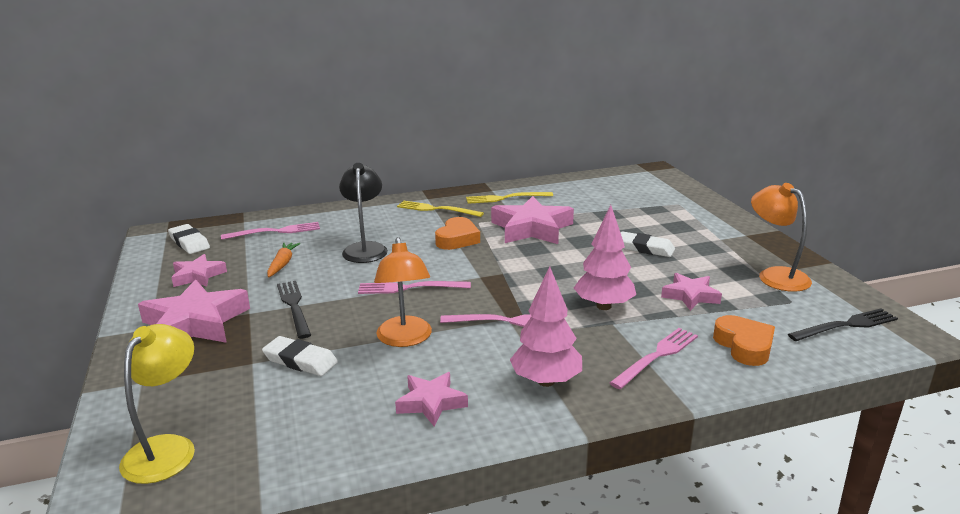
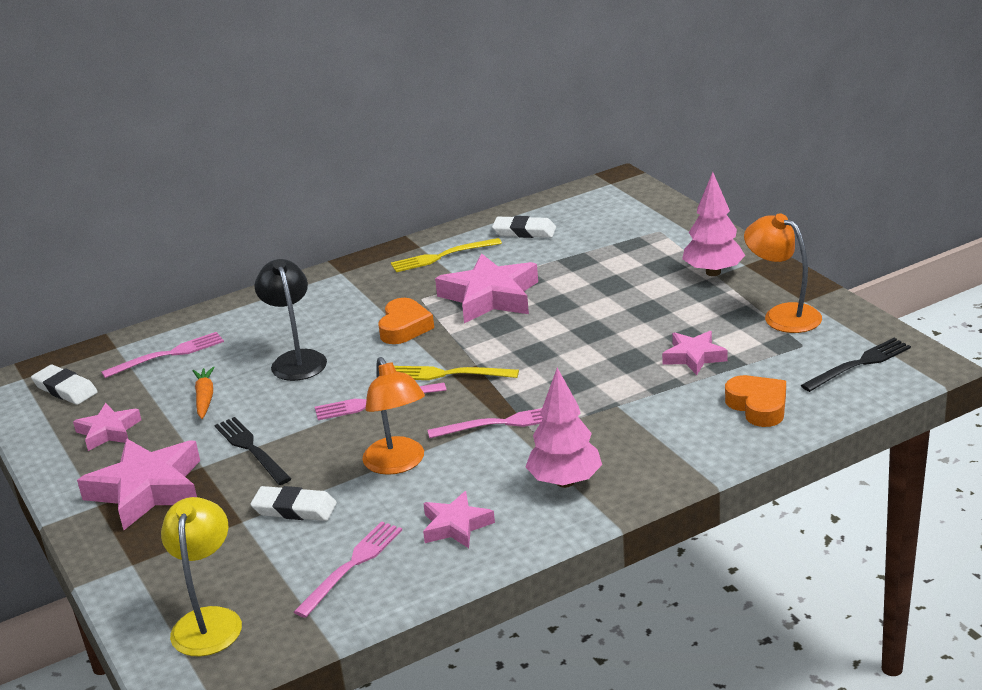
camera: 10 degrees left, 5 degrees up
(436, 209) = (360, 288): yellow fork -> yellow fork (448, 374)
(603, 306) = (602, 386): pink tree -> pink tree (713, 272)
(645, 248) = (631, 303): white eraser -> white eraser (524, 231)
(657, 356) = (671, 434): pink fork -> pink fork (352, 566)

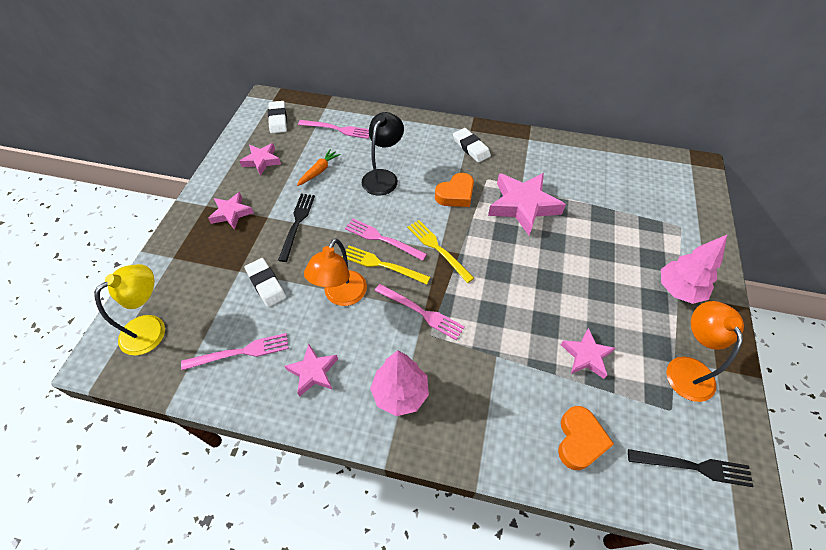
camera: 40 degrees right, 25 degrees up
(147, 490) = (231, 213): pink star -> pink star, size x0.57
(442, 256) = (532, 155): yellow fork -> yellow fork (382, 265)
(524, 231) = (597, 168): white eraser -> white eraser (471, 147)

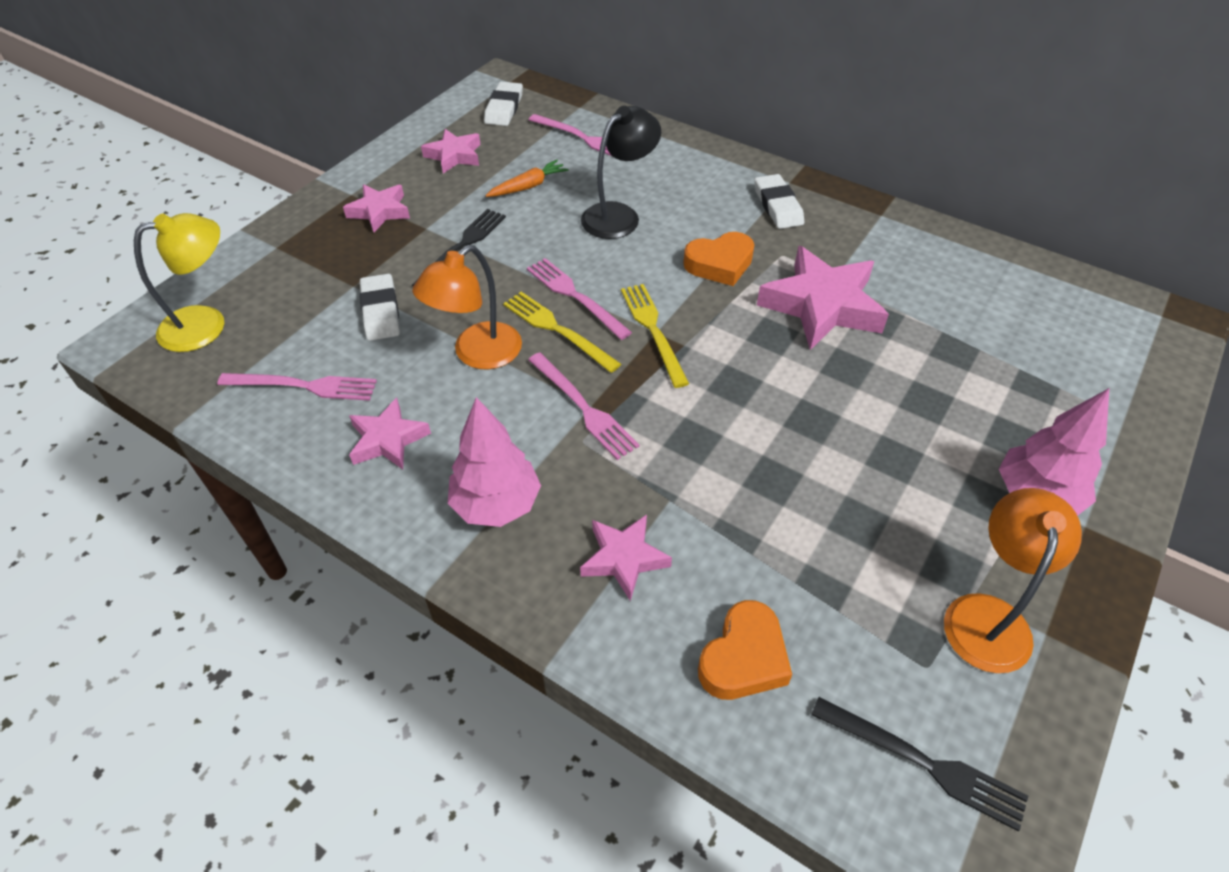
camera: 20 degrees right, 5 degrees down
(586, 356) = (818, 543): pink star -> pink star (624, 558)

